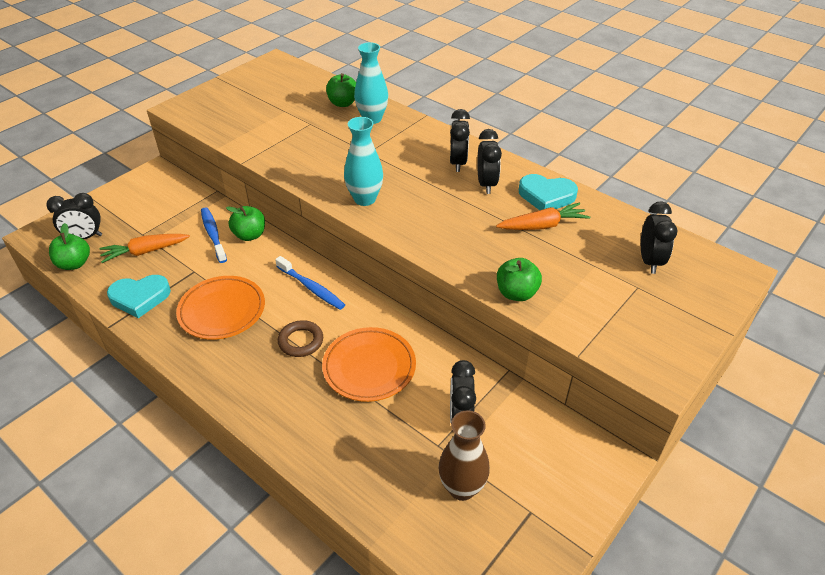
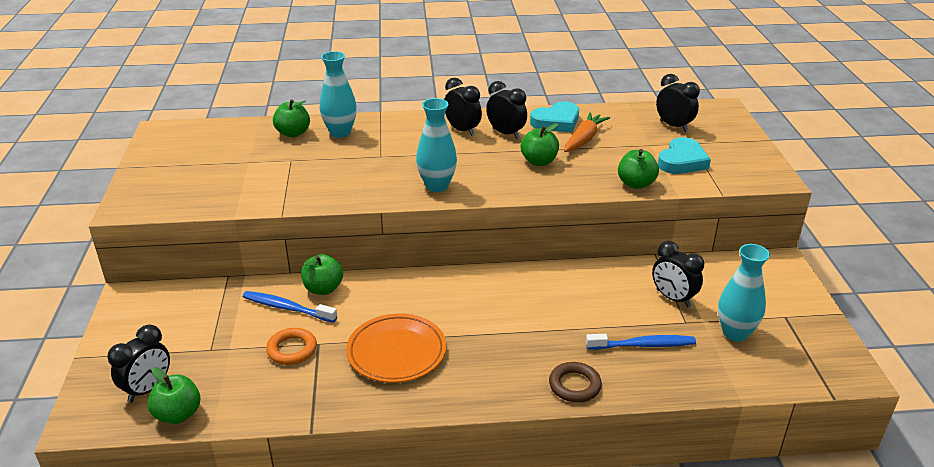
camera: 45 degrees left, 10 degrees down
(140, 298) = (302, 393): turquoise heart -> turquoise heart (682, 161)
(145, 251) = (240, 359): orange carrot -> none
(176, 265) = (292, 350): none -> orange ring
(301, 341) = (496, 329): brown ring -> brown ring (574, 385)
(311, 287) = (442, 291): blue toothbrush -> blue toothbrush (642, 345)
(369, 367) = (571, 311): orange plate -> none
(462, 488) = (735, 333): brown vase -> turquoise vase
(471, 224) = (539, 162): none -> green apple

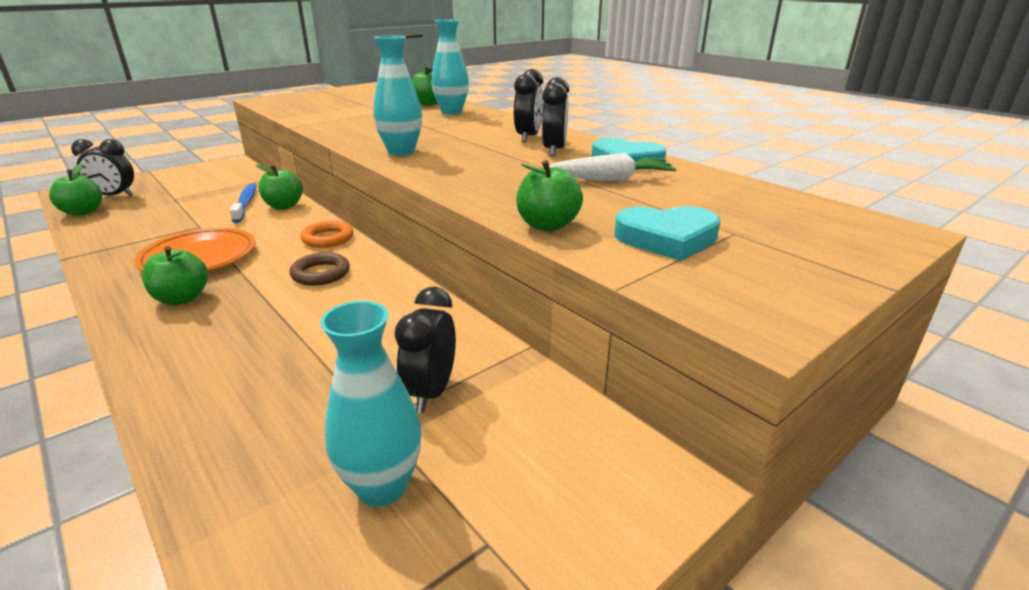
camera: 55 degrees right, 5 degrees down
(292, 350) = (185, 220): orange ring -> orange ring (328, 238)
(539, 162) = (518, 173): green apple -> green apple (182, 298)
(574, 385) = (171, 369): brown ring -> brown ring (321, 274)
(584, 139) = (611, 179): orange carrot -> white carrot
(642, 345) = (290, 397): blue toothbrush -> none
(673, 126) = (757, 213): black clock -> none

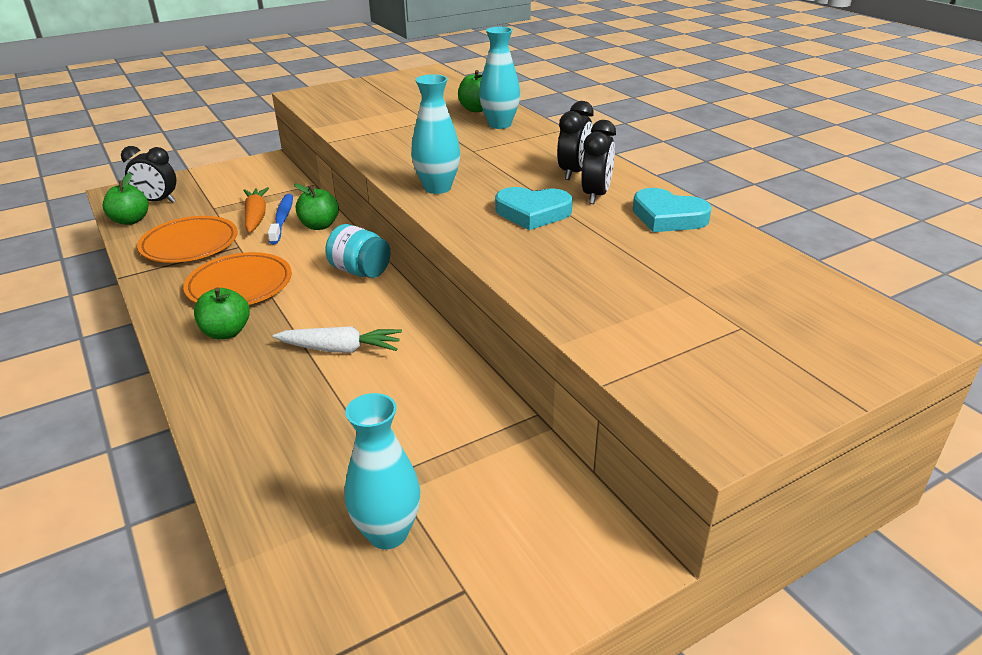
camera: 10 degrees right, 5 degrees up
(146, 227) = (190, 244): none -> orange plate
(219, 202) = (256, 216): none -> orange carrot
(321, 274) = (351, 314): brown ring -> none
(328, 238) = (360, 271): orange ring -> turquoise jar
(431, 392) = (438, 452): black clock -> none
(547, 225) = (561, 303): green apple -> none
(611, 179) = (643, 243): white carrot -> white carrot (340, 349)
(667, 239) = (671, 329): turquoise heart -> turquoise heart (532, 213)

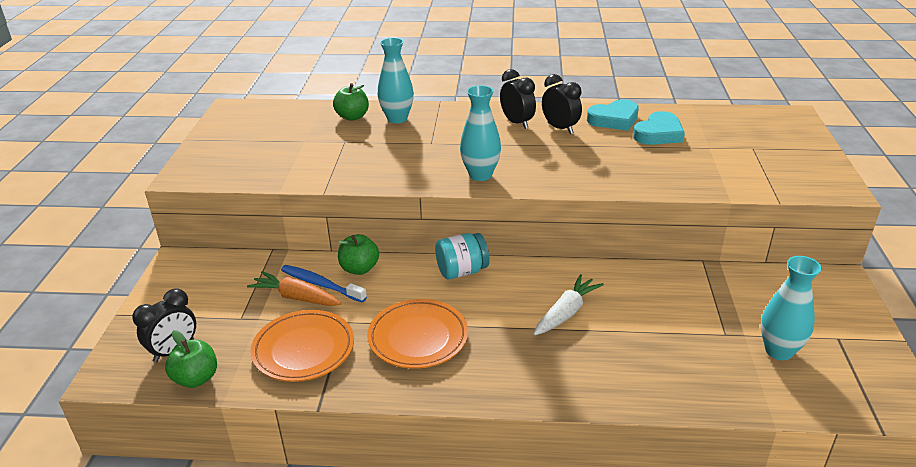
camera: 55 degrees left, 0 degrees up
(226, 332) = (489, 363): green apple -> none
(532, 213) = (561, 155): turquoise heart -> turquoise heart (658, 134)

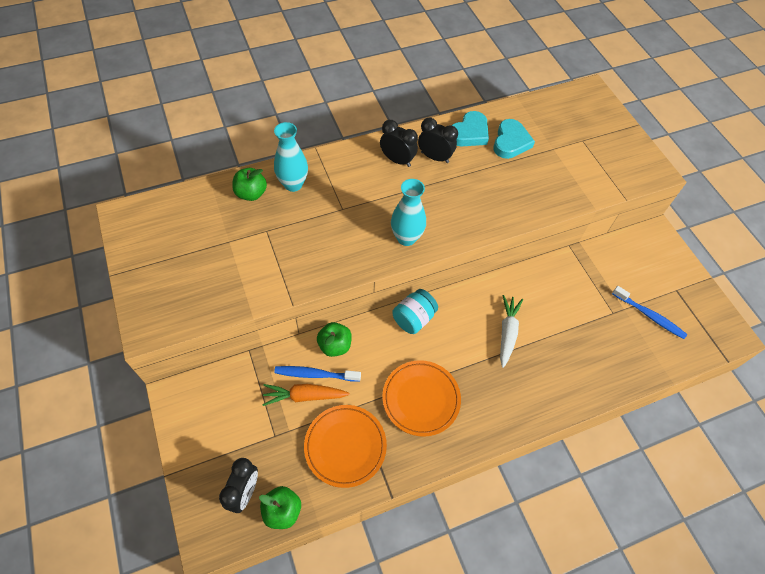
camera: 30 degrees left, 25 degrees up
(779, 351) = (649, 315): turquoise vase -> blue toothbrush

